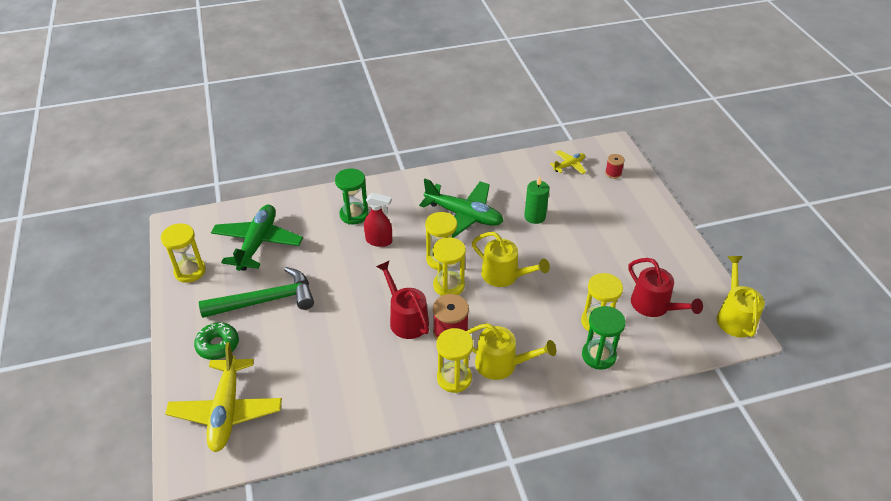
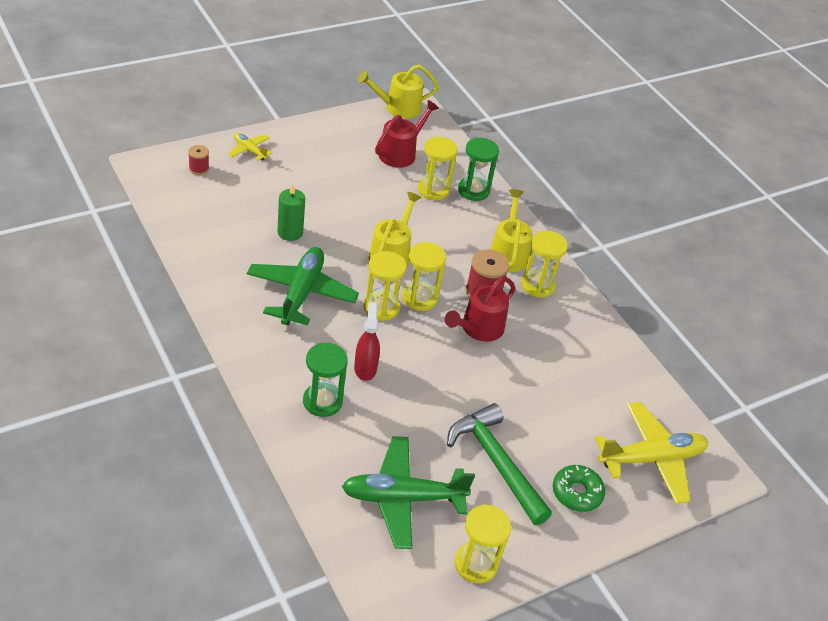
camera: 110 degrees left, 0 degrees up
(569, 165) = (188, 203): yellow plane -> yellow plane (249, 150)

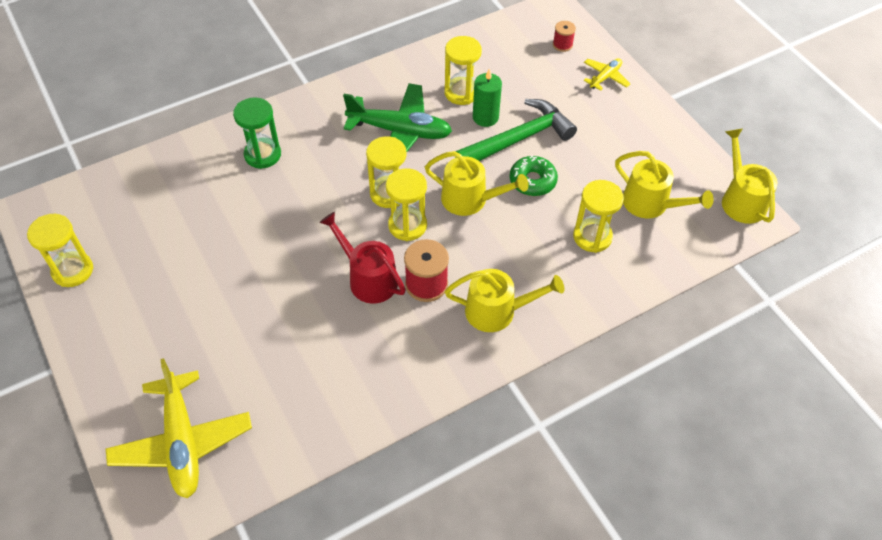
camera: 95 degrees right, 10 degrees up
(365, 368) = (305, 184): red spray bottle -> none
(400, 153) = (650, 204): red watering can -> yellow watering can
(403, 498) = (150, 216): green plane -> none
(473, 190) = (604, 277): green hourglass -> none
(496, 463) = (185, 290): green hammer -> green hammer (519, 139)
(537, 285) = (447, 340): yellow hourglass -> yellow hourglass (461, 93)
(576, 493) = (143, 360): green donut -> green donut (532, 181)

